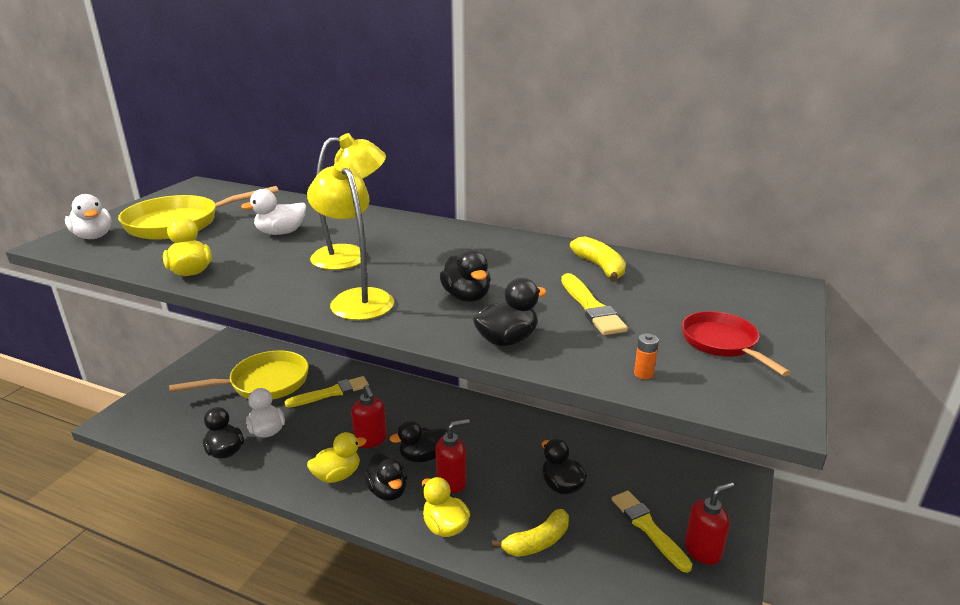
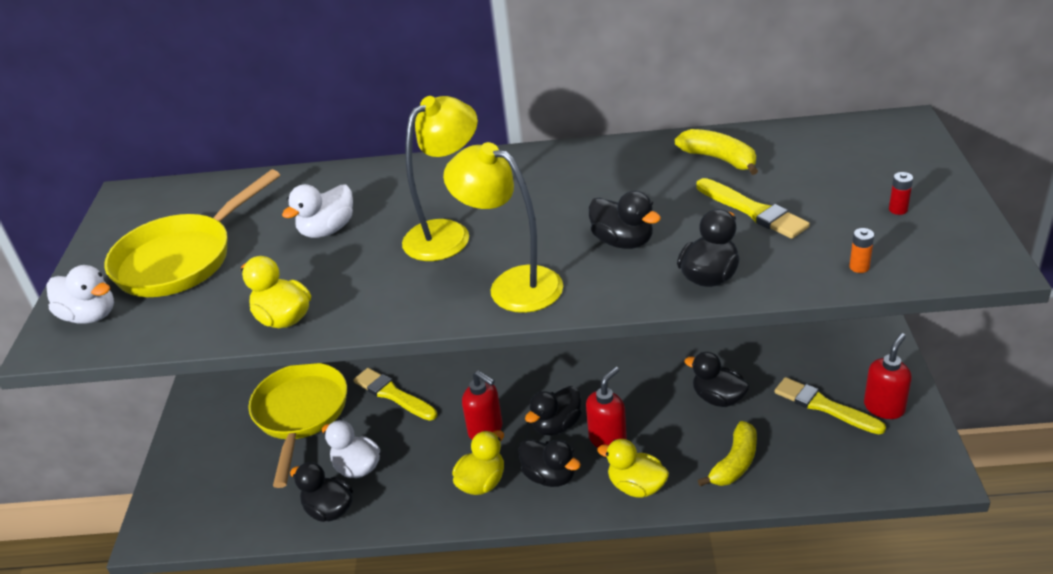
camera: 20 degrees left, 10 degrees up
(264, 383) = (300, 414): yellow pan -> yellow pan turned 45 degrees counterclockwise
(331, 393) = (393, 395): yellow brush -> yellow brush turned 90 degrees counterclockwise
(722, 343) = (898, 209): red pan -> red battery

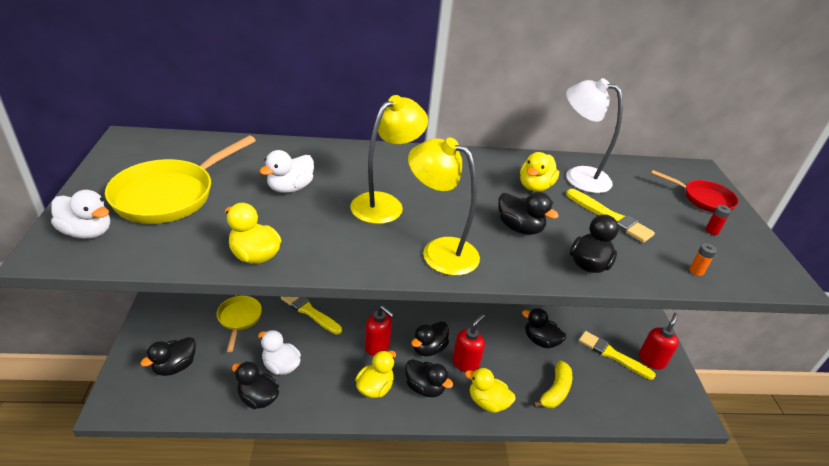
camera: 10 degrees left, 0 degrees up
(222, 482) = (175, 366): none -> black duck
(300, 414) = (239, 319): yellow pan -> yellow pan, size x0.59
(654, 182) = (535, 186): none -> yellow duck
(719, 159) = (578, 176): yellow banana -> white lamp
(898, 166) = (703, 199): none -> red pan

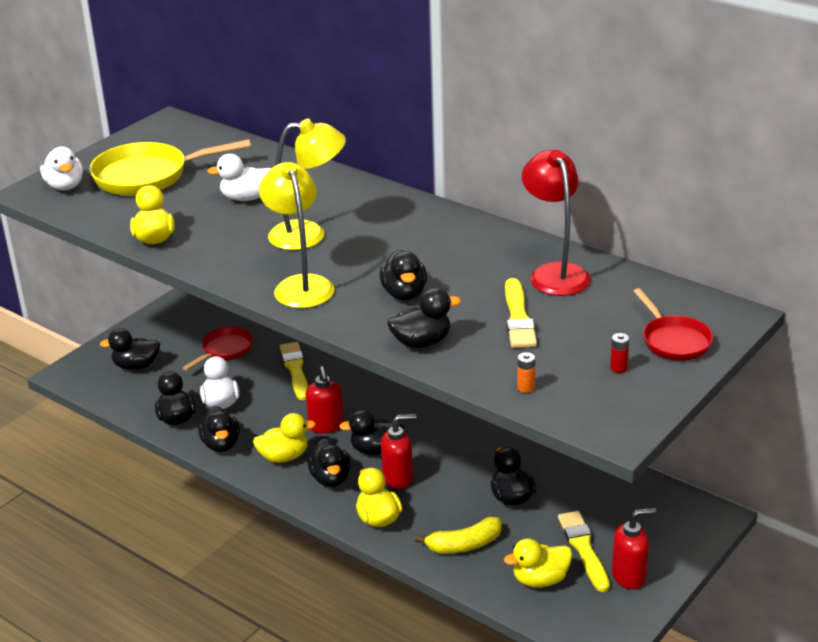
camera: 45 degrees right, 5 degrees down
(239, 319) = (225, 350): yellow pan -> red pan
(318, 402) = (221, 444): none -> black duck
(535, 186) = (484, 266): yellow duck -> yellow duck (540, 580)
(578, 176) = (555, 273): white lamp -> red lamp

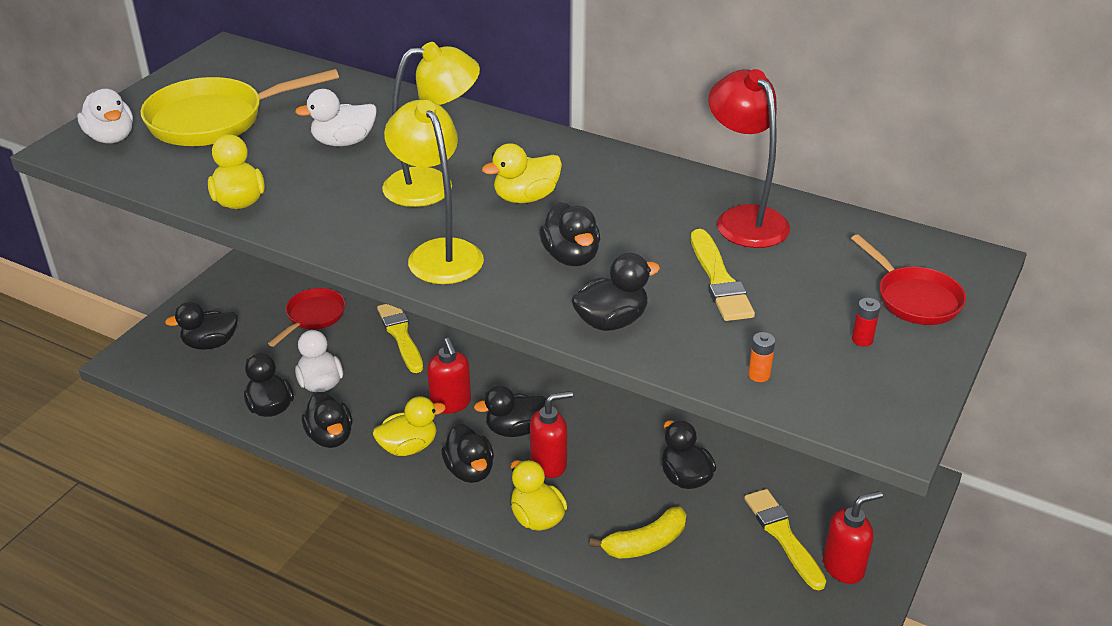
camera: 10 degrees left, 5 degrees up
(540, 580) = (744, 581): yellow duck -> yellow duck (526, 197)

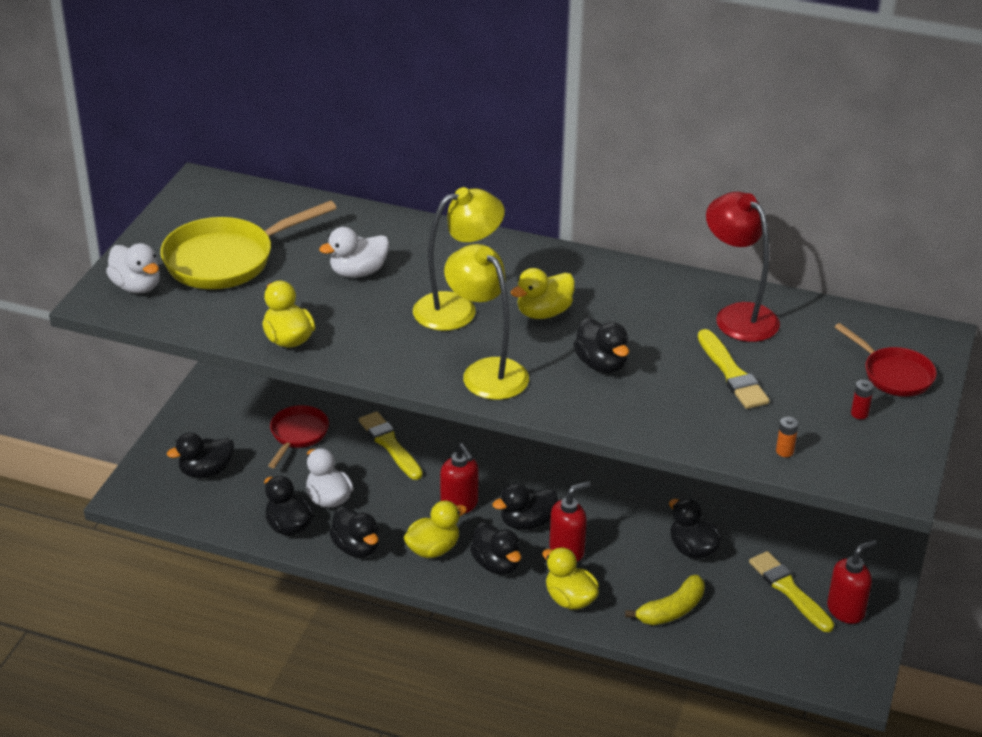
camera: 10 degrees left, 0 degrees up
(611, 321) = (653, 418): black duck -> none

